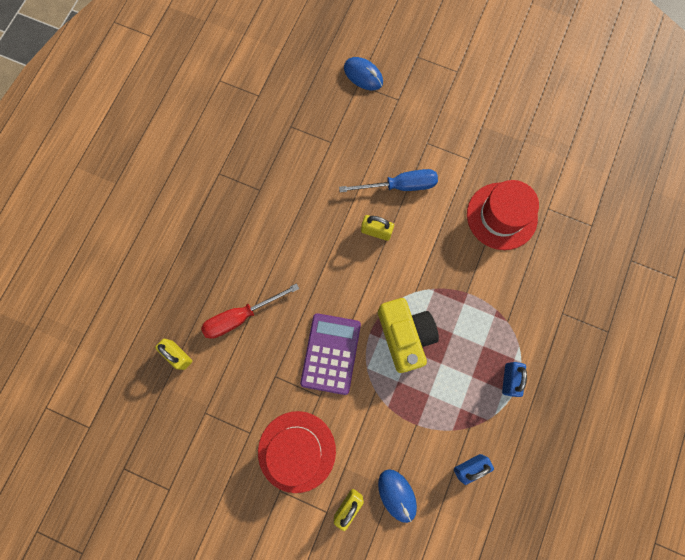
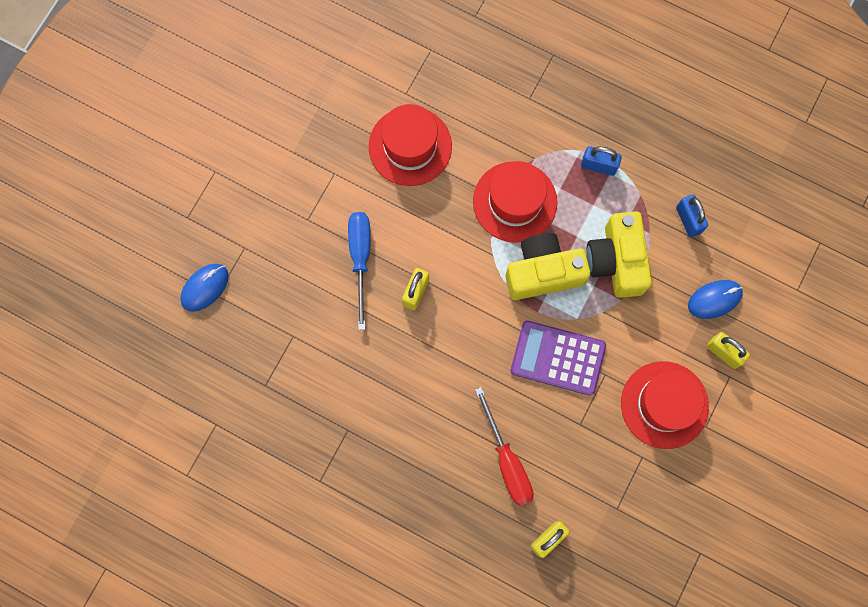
camera: 85 degrees left, 0 degrees up
(422, 400) = (616, 261): none -> yellow camera
(465, 307) = (515, 202): none -> red hat

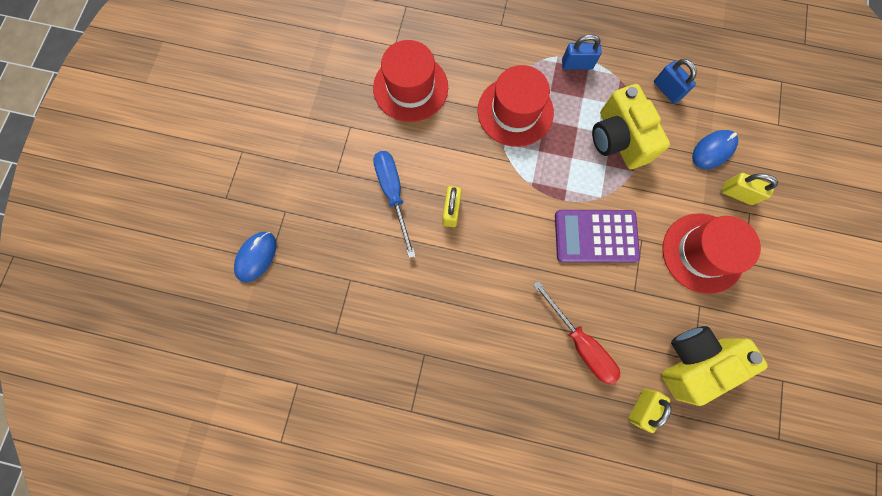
camera: 15 degrees left, 0 degrees up
(543, 272) = (558, 165): yellow camera -> yellow camera (694, 362)

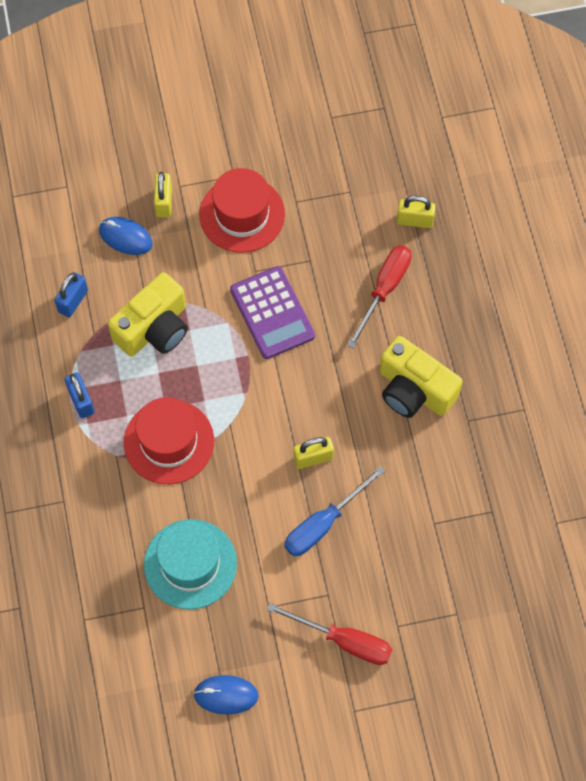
camera: 115 degrees left, 10 degrees down
(256, 257) = (459, 628): blue mouse -> blue mouse (226, 695)
(295, 167) = (344, 641): none -> red screwdriver
(410, 88) = (190, 564): red hat -> turquoise hat
(694, 362) = (351, 191): yellow camera -> yellow camera (414, 390)

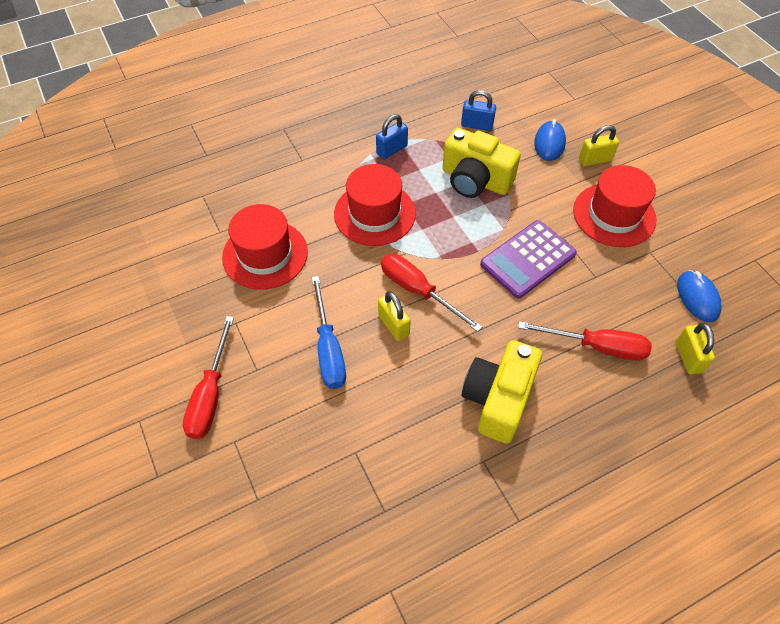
camera: 75 degrees right, 10 degrees down
(190, 564) = (265, 254): turquoise hat -> red hat
(226, 695) = (145, 309): blue mouse -> blue mouse (697, 298)
(280, 425) = (418, 291): none -> red screwdriver
(323, 523) = (328, 349): blue screwdriver -> blue screwdriver turned 135 degrees counterclockwise

